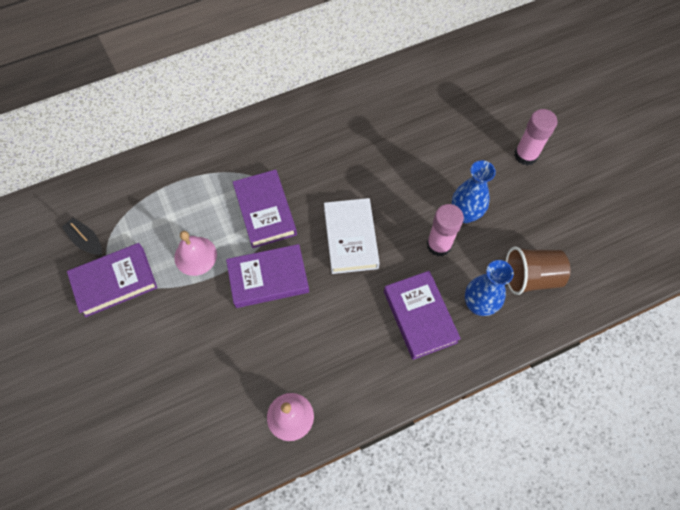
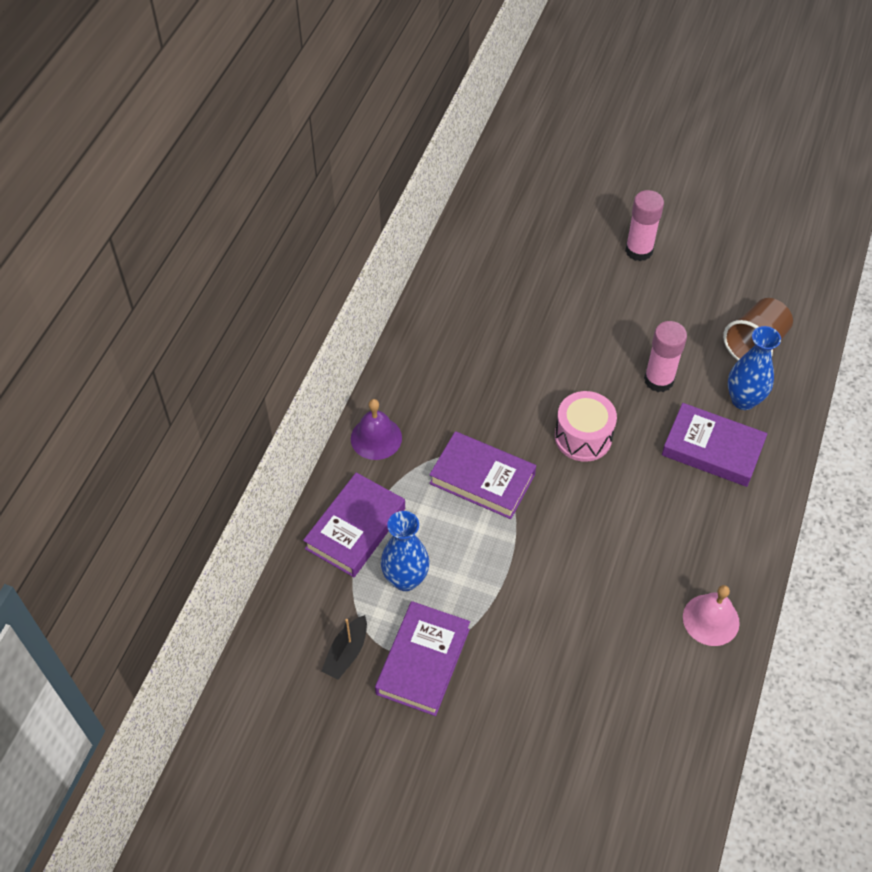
camera: 45 degrees left, 10 degrees down
(86, 240) = (346, 653): black boat -> black boat turned 60 degrees counterclockwise
(195, 256) = (468, 571): pink bell -> none
(238, 138) = (376, 438): none -> purple bell
(268, 278) = (556, 531): purple book -> purple book (355, 528)
(350, 238) = (583, 437): white book -> pink drum
(465, 214) = (649, 338): blue vase -> blue vase (405, 579)

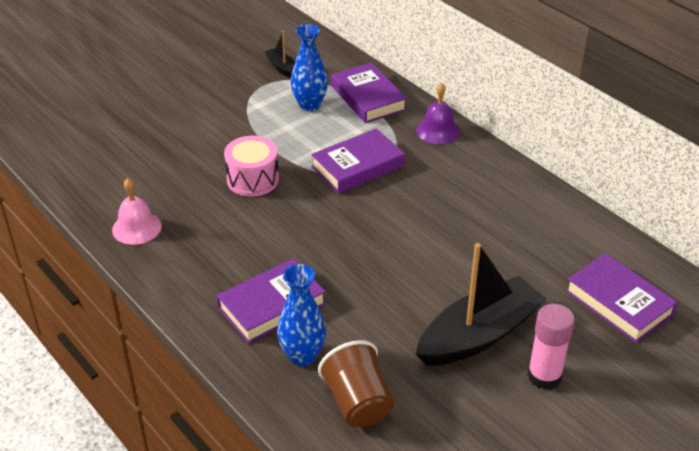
camera: 120 degrees right, 15 degrees down
(423, 661) = (246, 93): purple book -> purple book (618, 303)
(583, 437) = (350, 234): pink drum -> pink drum (253, 179)
(630, 301) = (479, 335): none -> black boat
(658, 380) = (371, 308): pink glue stick -> none

